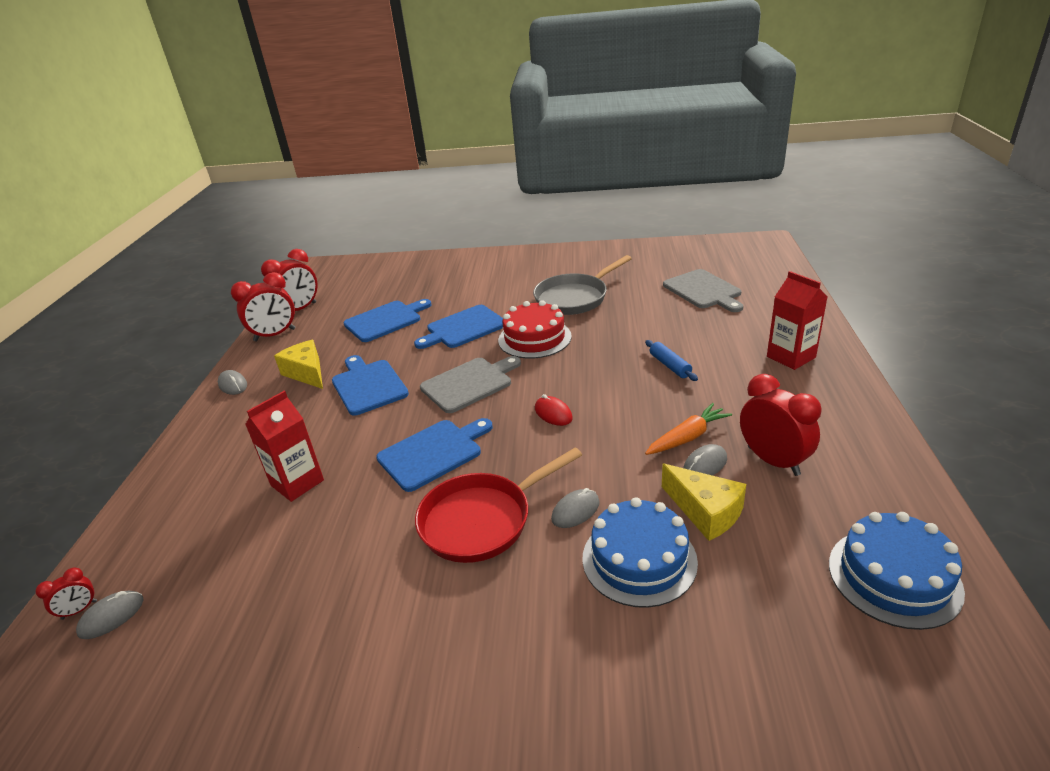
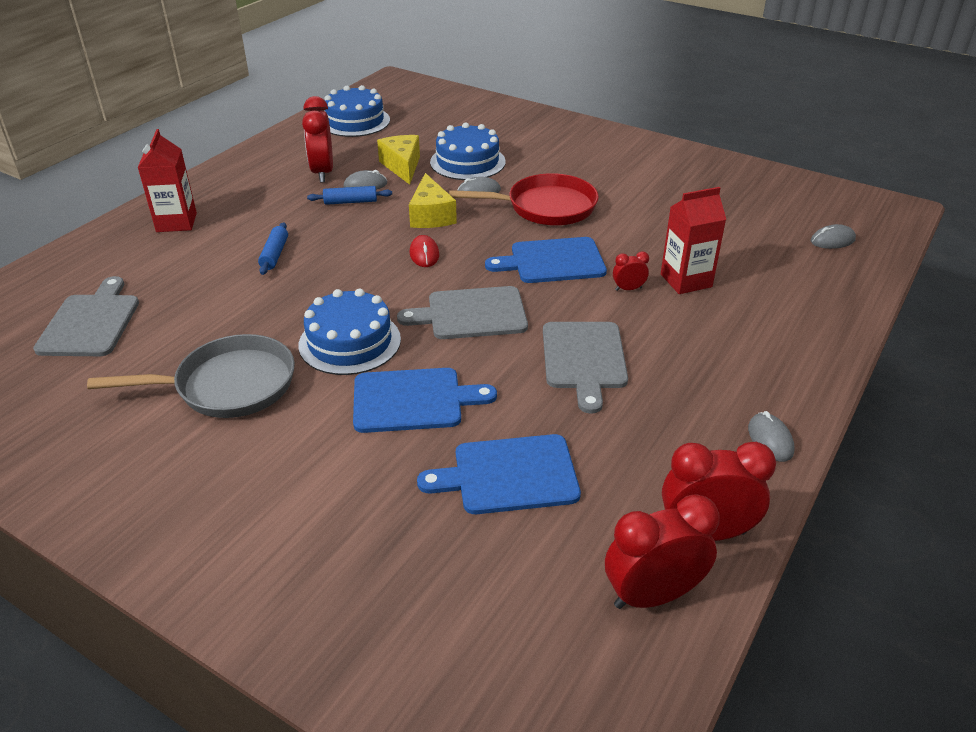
camera: 155 degrees left, 5 degrees up
(79, 610) = (862, 252): red clock -> red clock (628, 289)
(307, 373) = (659, 415): yellow cheese -> yellow cheese (431, 215)
(368, 385) = (584, 359): blue cutting board -> grey cutting board
(534, 338) = (350, 342): red cake -> blue cake
(687, 437) = (350, 202): orange carrot -> blue rolling pin

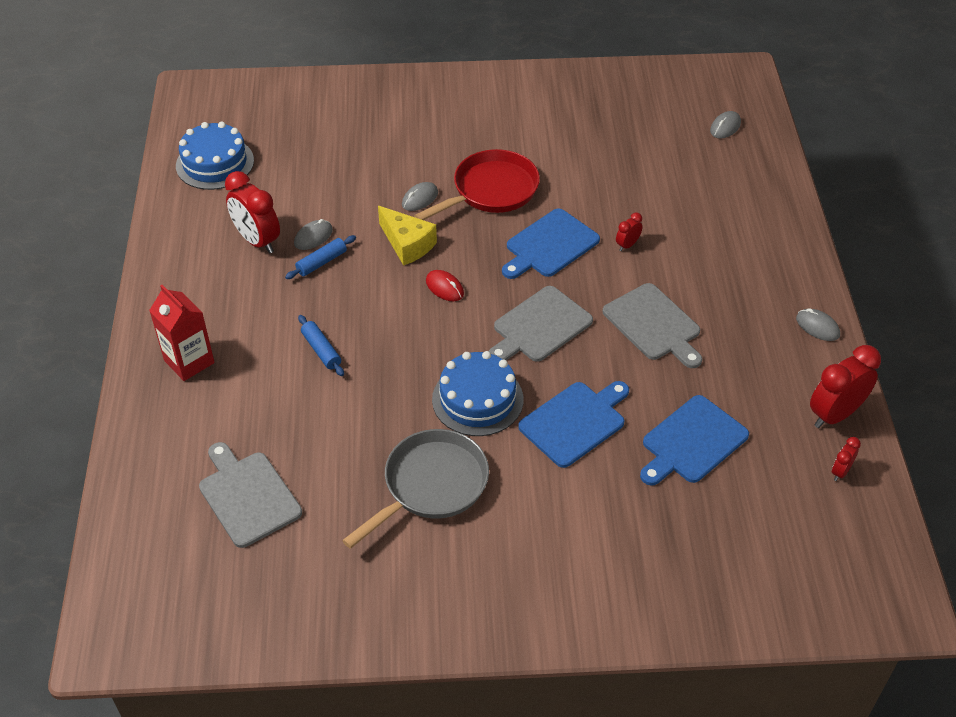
camera: 35 degrees left, 10 degrees up
(402, 166) = (323, 200): yellow cheese -> none
(467, 162) = (375, 168): blue cake -> none
(652, 595) = (840, 471): red clock -> red clock, size x0.48
(686, 280) = (659, 217): red carton -> none

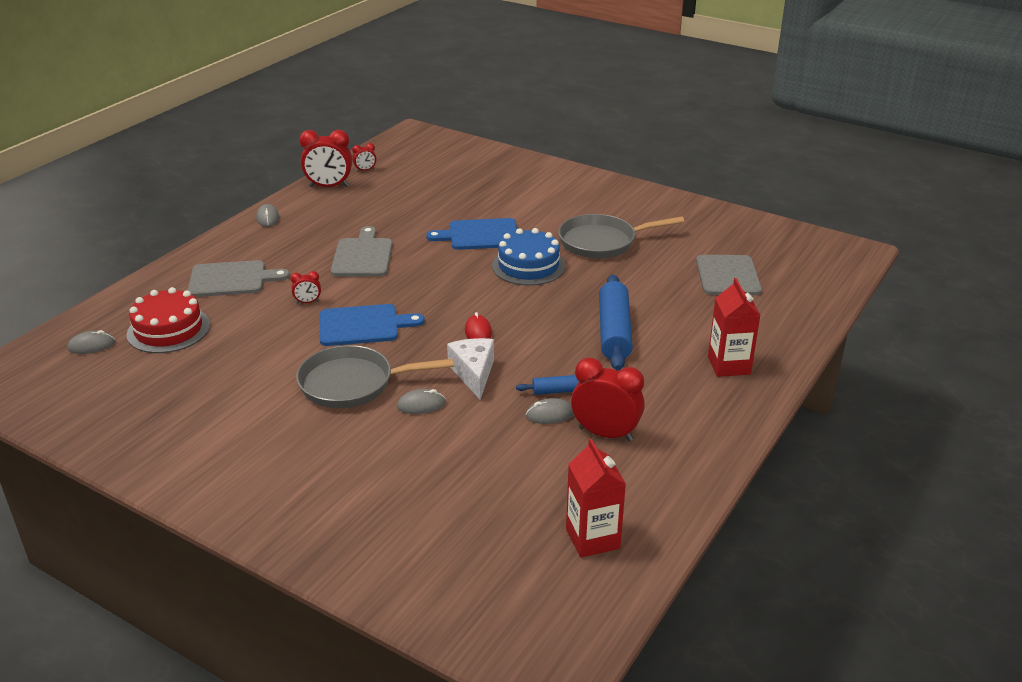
camera: 145 degrees left, 15 degrees down
(215, 163) = (592, 538): blue cake -> red carton
(257, 241) = (605, 434): red clock -> red clock turned 60 degrees counterclockwise
(321, 350) = (614, 332): blue rolling pin -> blue rolling pin, size x1.95
(407, 244) = (473, 373): yellow cheese -> white cheese
(491, 191) = (352, 384): red pan -> grey pan
(539, 326) = (439, 284): grey cutting board -> grey cutting board (231, 279)
(691, 442) = (424, 205): blue cutting board -> none
(694, 165) = (168, 329): none -> red cake

